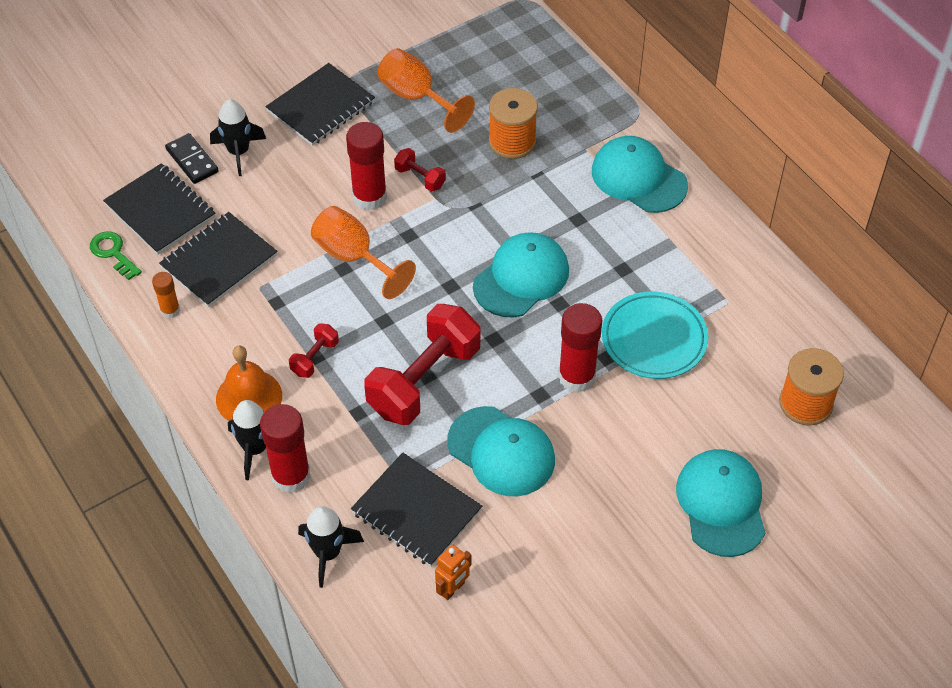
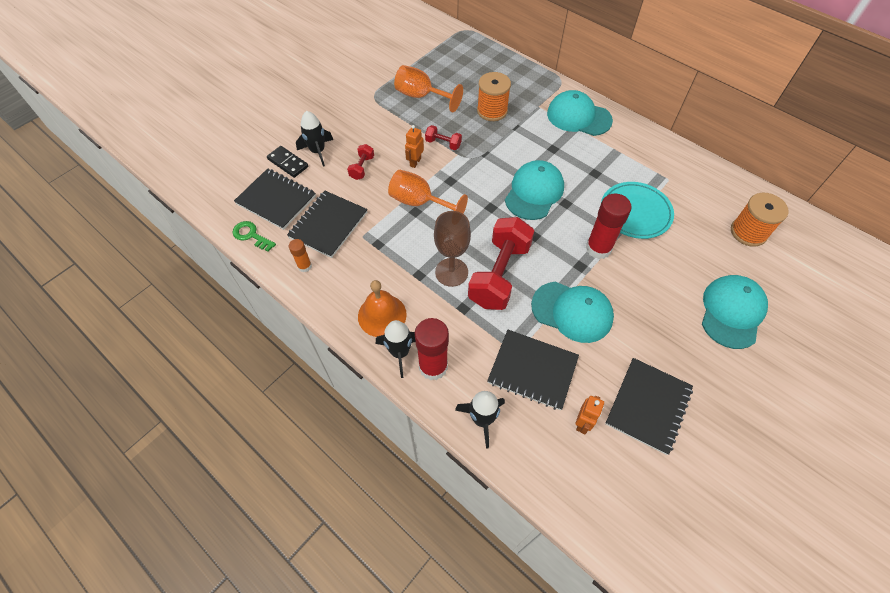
camera: 15 degrees left, 5 degrees up
(315, 358) = (418, 276): red dumbbell -> red dumbbell (362, 168)
(321, 107) = (362, 113): black notebook -> black notebook (648, 406)
(361, 363) = (451, 272): none -> brown goblet
(369, 197) = (415, 162): red glue stick -> orange robot
(721, 504) = (732, 312): turquoise cap -> turquoise cap turned 45 degrees clockwise

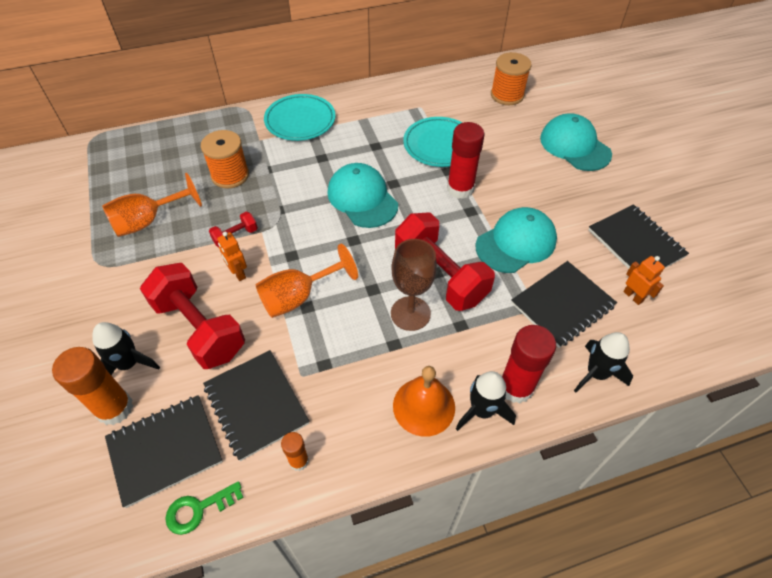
camera: 60 degrees left, 5 degrees down
(288, 163) = (115, 408): black domino -> orange glue stick
(362, 168) = (199, 328): red dumbbell -> red dumbbell, size x2.23
(578, 117) = (300, 121): turquoise cap -> turquoise plate

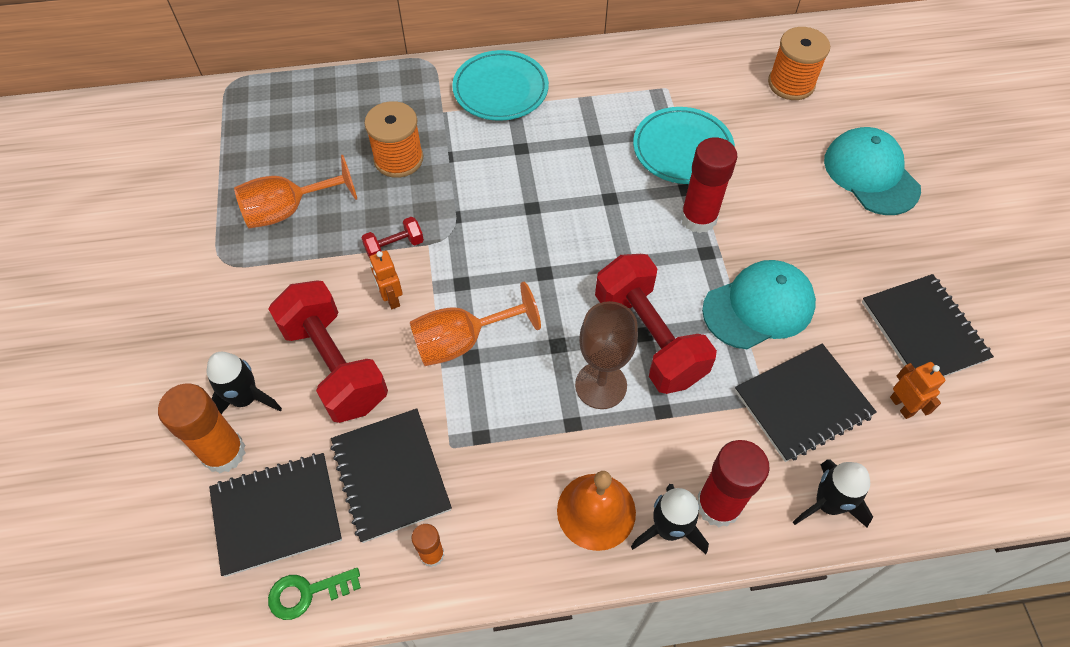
camera: 10 degrees right, 5 degrees up
(362, 198) = (565, 215): turquoise cap -> none

